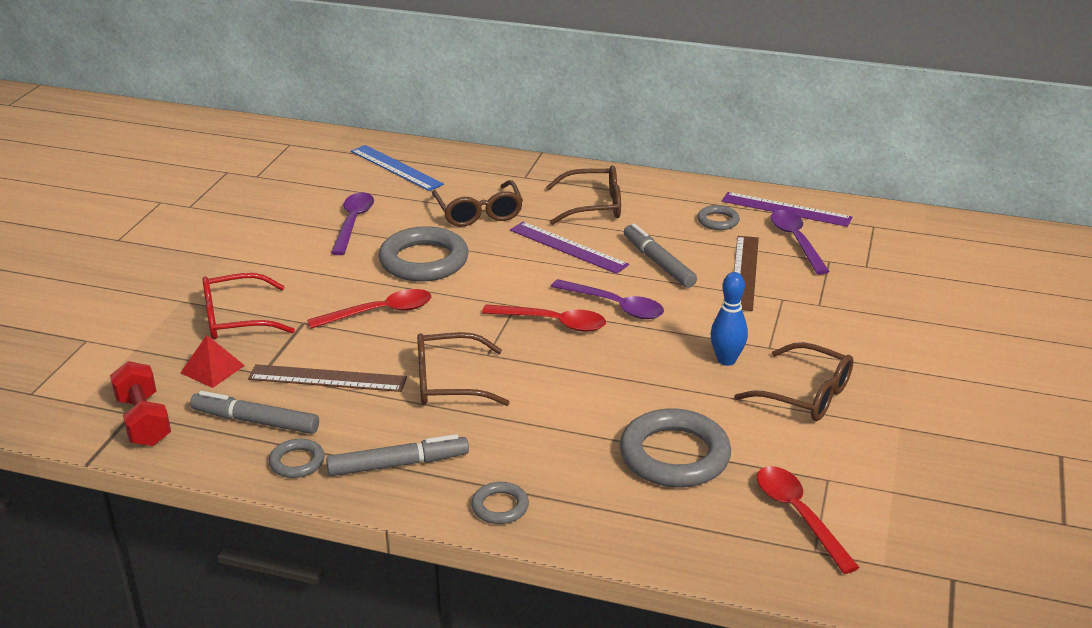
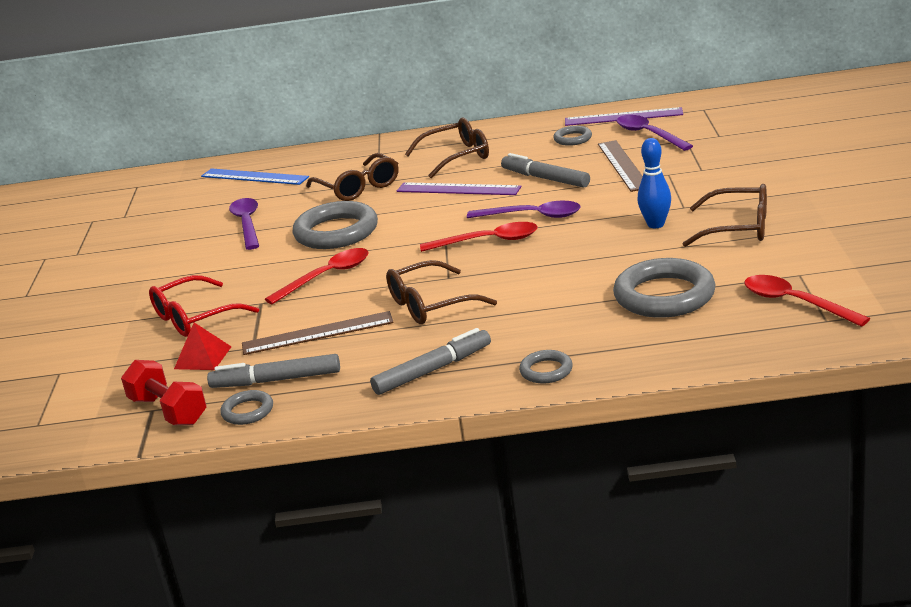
camera: 15 degrees left, 5 degrees down
(297, 462) = (339, 395): grey ring -> grey ring (247, 411)

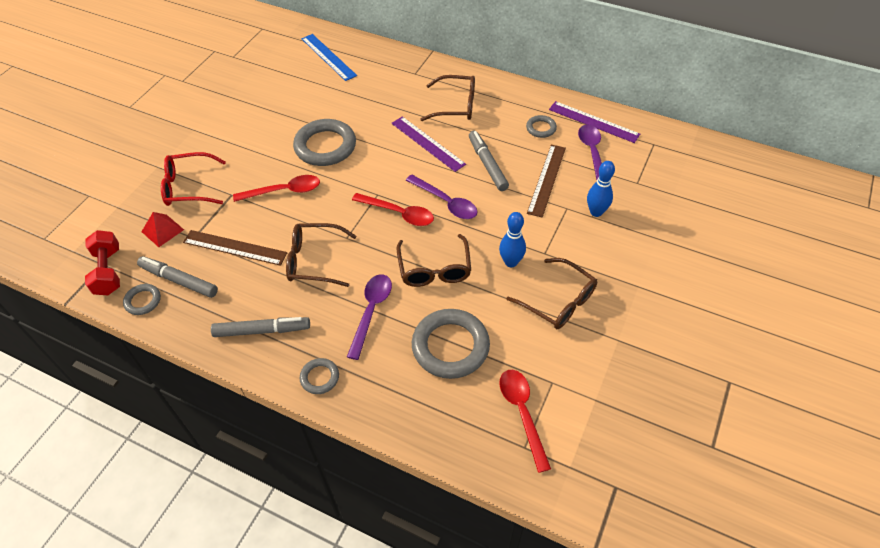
camera: 25 degrees right, 25 degrees up
(247, 224) = (286, 106): purple spoon -> purple spoon (371, 311)
(358, 187) = (374, 105): brown glasses -> brown glasses (434, 269)
(701, 165) = (596, 212): none -> blue bowling pin

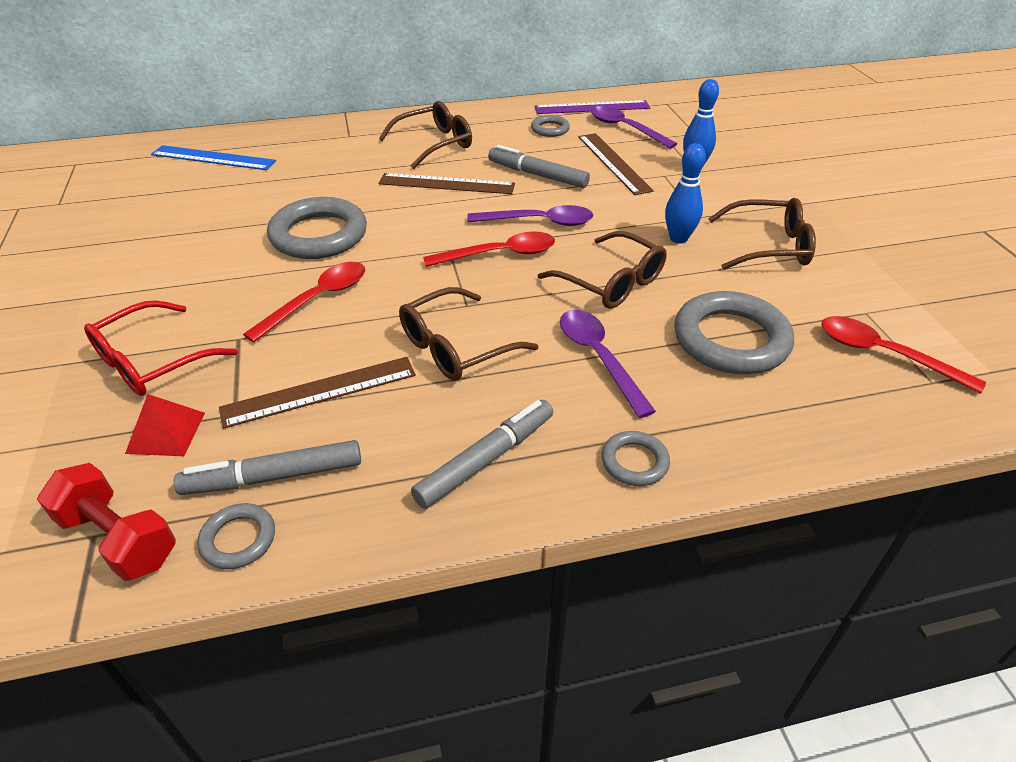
camera: 40 degrees left, 10 degrees down
(427, 143) = (446, 184): purple ruler -> brown ruler

